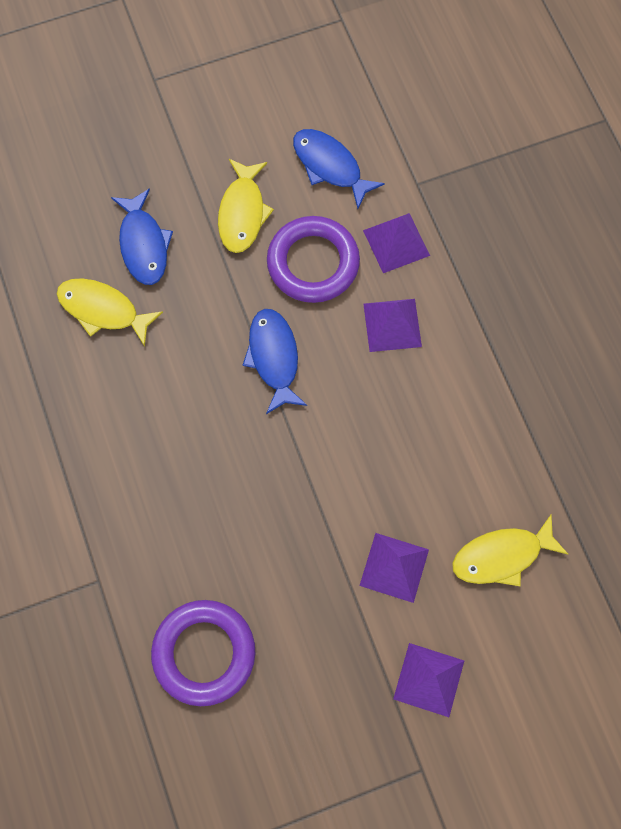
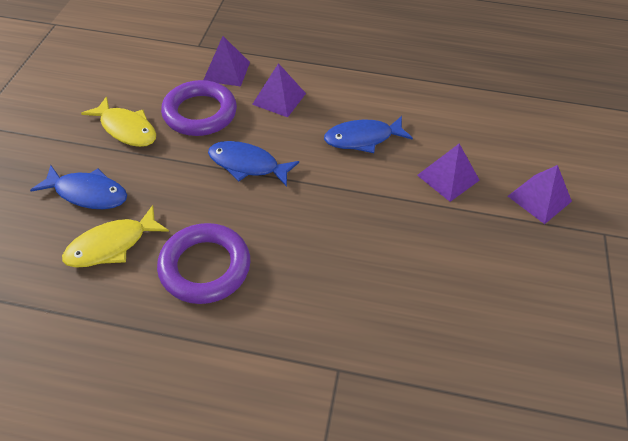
camera: 60 degrees left, 20 degrees down
(204, 653) = (448, 322): purple ring -> purple ring (205, 267)
(330, 166) = (143, 74): blue fish -> blue fish (362, 138)
(501, 556) = (473, 124): yellow fish -> none

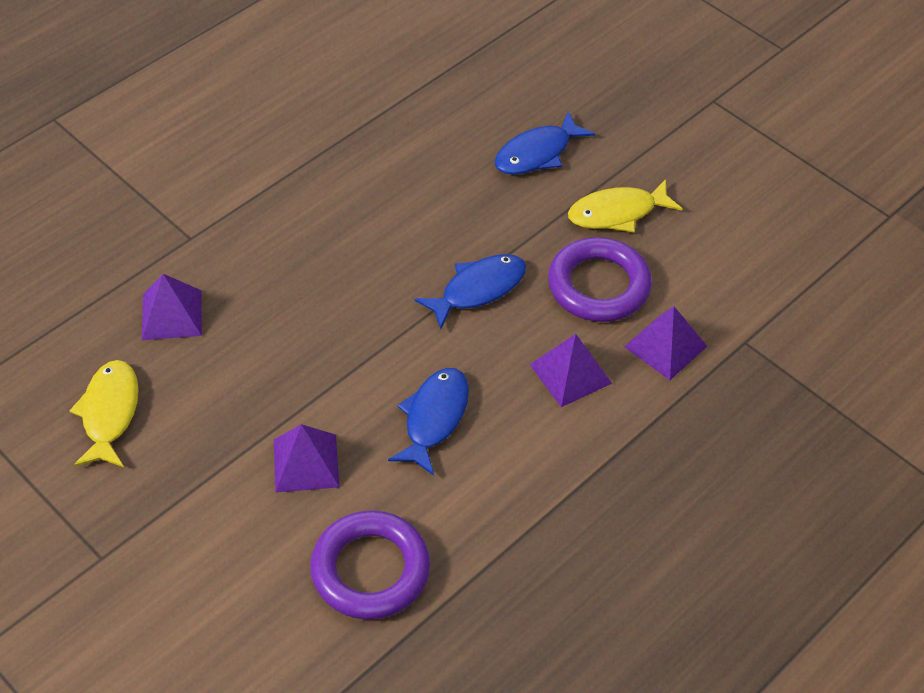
camera: 125 degrees right, 0 degrees up
(112, 245) = (454, 149): yellow fish -> yellow fish (109, 413)
(205, 267) = (372, 200): purple ring -> purple ring (370, 570)
(539, 198) = (198, 533): purple pyramid -> purple pyramid (171, 315)

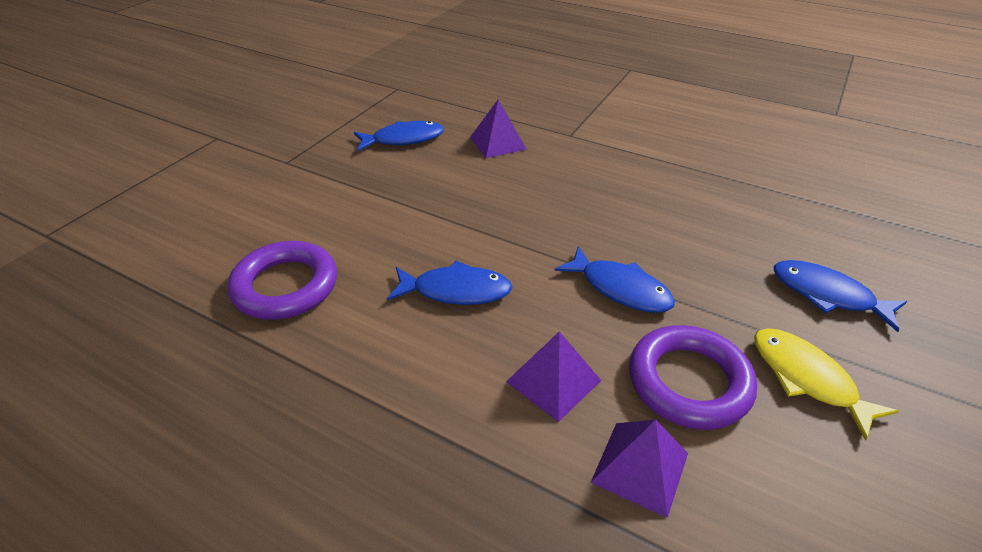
camera: 75 degrees right, 10 degrees down
(109, 413) = (404, 139): yellow fish -> blue fish
(305, 463) = (386, 229): purple pyramid -> none

